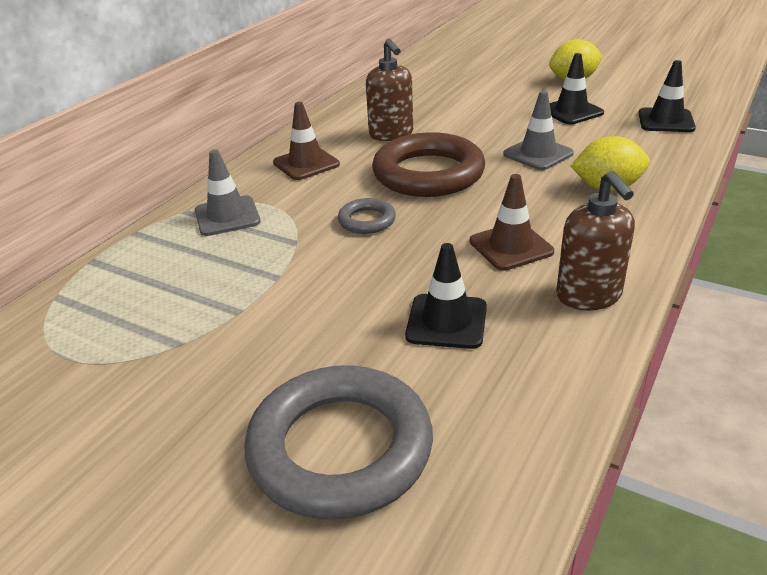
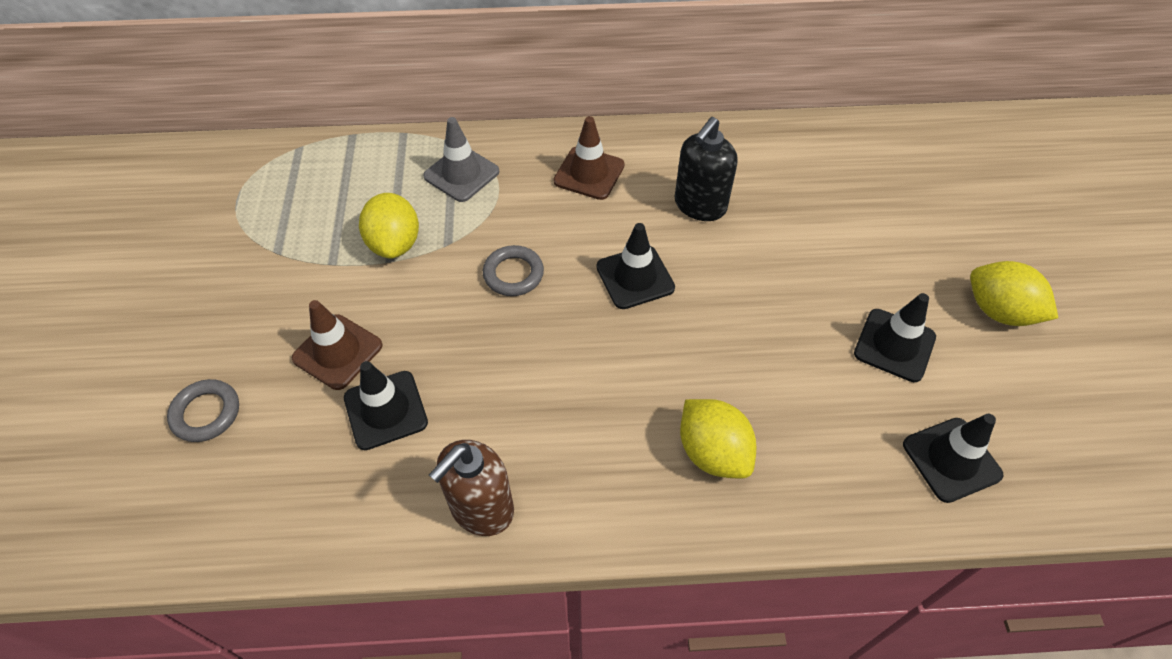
camera: 55 degrees right, 20 degrees up
(260, 269) = (395, 243): none -> yellow lemon
(340, 448) = (206, 413): grey ring -> grey ring, size x0.47
(391, 134) = (699, 205): brown soap dispenser -> black soap dispenser
(428, 173) = (635, 277): brown ring -> black traffic cone
(511, 246) = (533, 409): brown traffic cone -> brown traffic cone (337, 352)
(538, 154) = (750, 355): grey traffic cone -> none

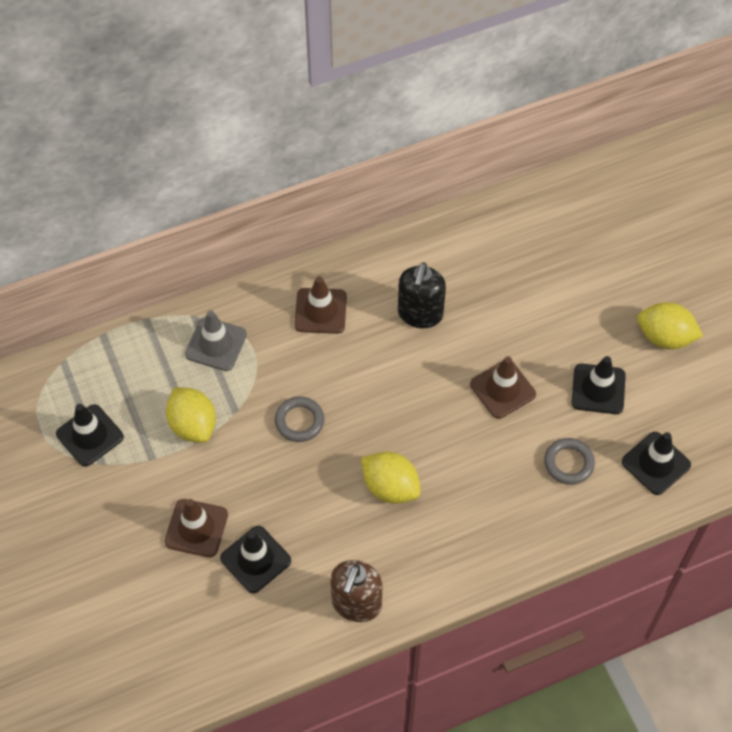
camera: 20 degrees left, 5 degrees up
(206, 413) = (124, 606): grey ring -> grey ring (568, 463)
(635, 277) = (393, 394): black traffic cone -> black traffic cone (90, 435)
(713, 452) = (497, 512): yellow lemon -> yellow lemon (390, 487)
(770, 310) = (502, 389): none -> brown traffic cone

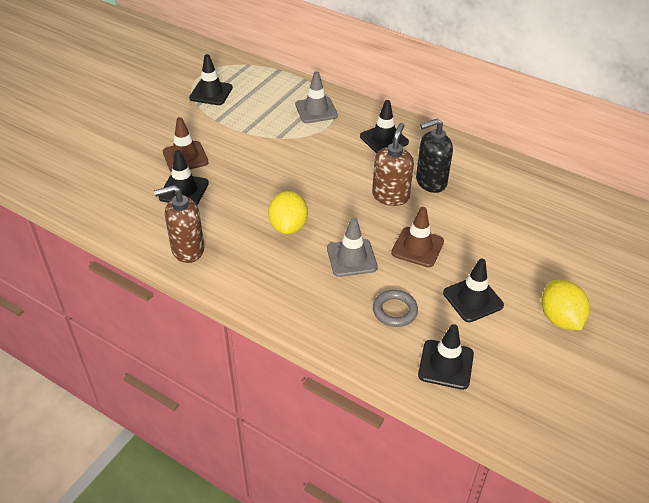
camera: 55 degrees right, 15 degrees down
(193, 425) = (253, 125): yellow lemon -> none
(299, 421) = (297, 165): grey ring -> none
(320, 311) = (384, 139): brown traffic cone -> black traffic cone
(414, 364) = (390, 196): none -> brown soap dispenser
(476, 456) = (351, 258): none -> grey traffic cone

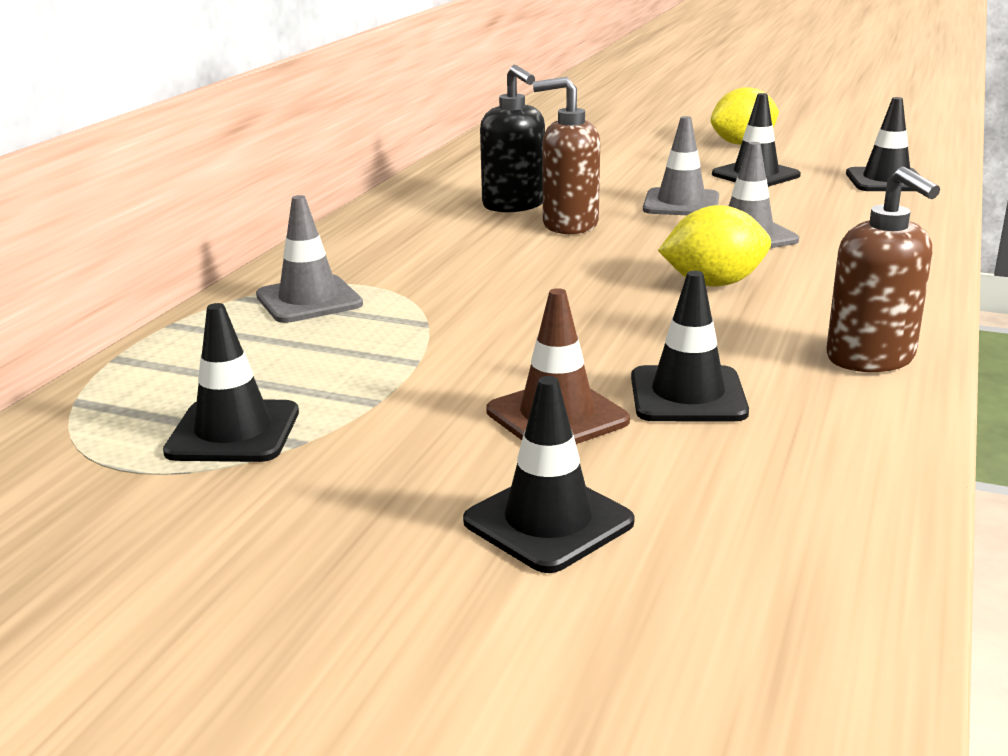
camera: 100 degrees left, 20 degrees down
(384, 139) = (402, 240): black traffic cone -> black traffic cone (548, 522)
(394, 311) = (827, 207): grey ring -> none
(417, 247) = (681, 203): brown traffic cone -> grey traffic cone

